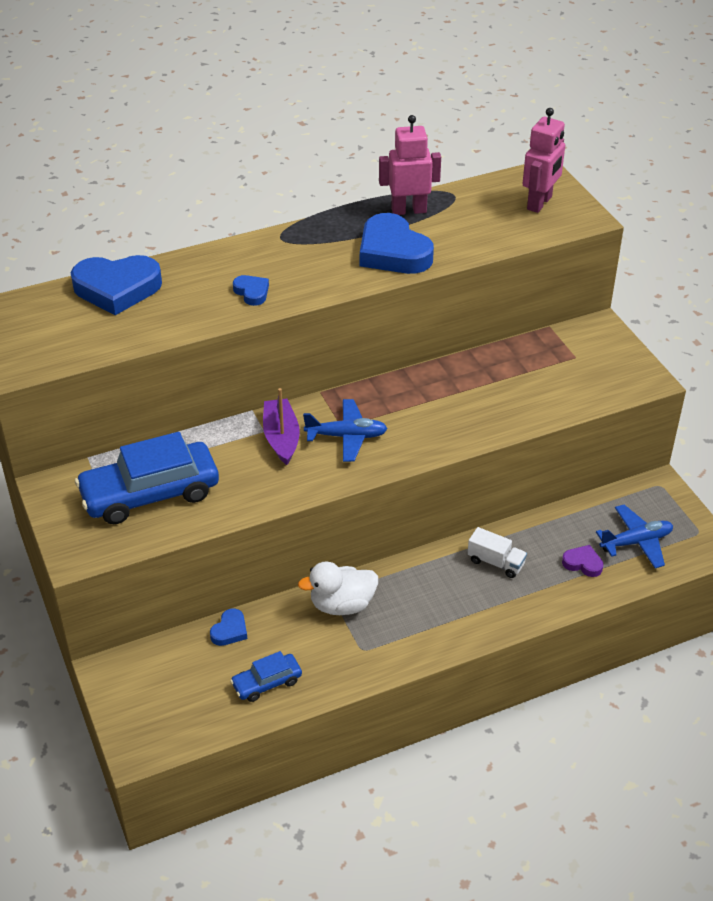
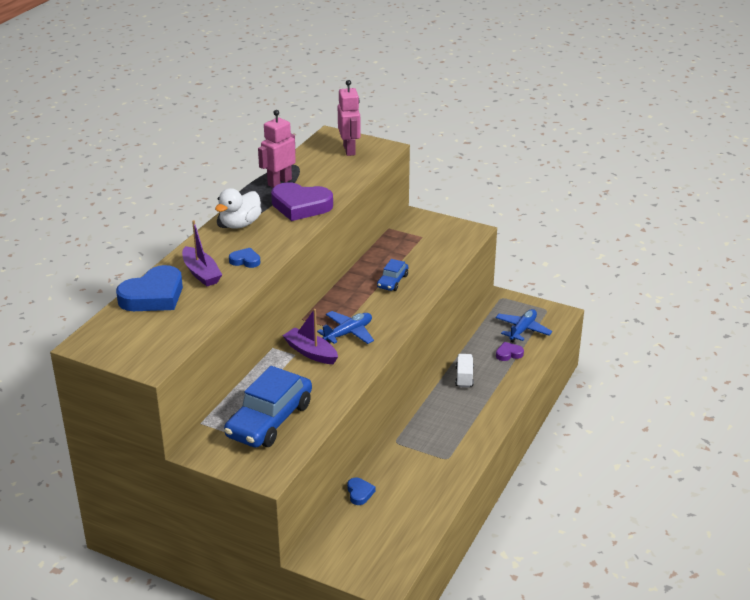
camera: 40 degrees left, 10 degrees down
(192, 285) = (201, 273): none -> purple boat
(267, 682) = (415, 505): blue car -> blue car (392, 281)
(342, 605) = (407, 443): white duck -> white duck (240, 224)
(393, 252) = (301, 206): blue heart -> purple heart
(496, 562) = (464, 377): white truck -> white truck turned 75 degrees counterclockwise

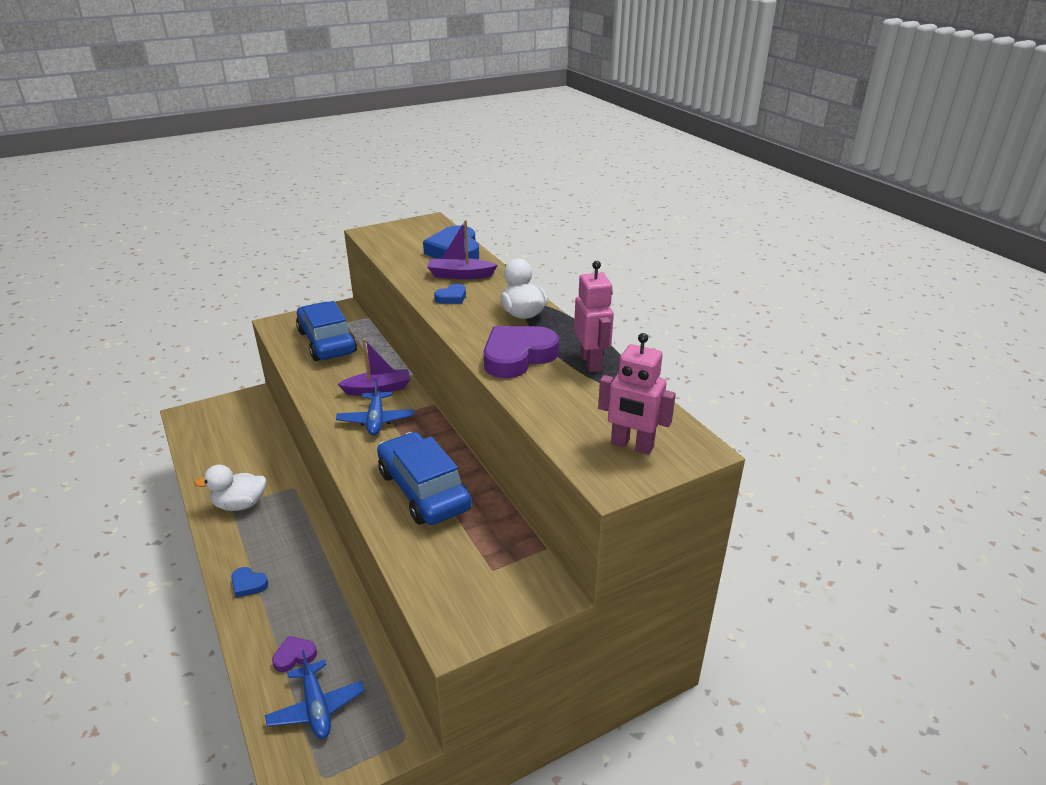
camera: 125 degrees right, 0 degrees up
(359, 493) = (271, 441): blue heart -> blue heart (248, 584)
(392, 281) = (424, 490): blue car -> blue car, size x2.01
(440, 456) = (240, 504): none -> white duck
(464, 377) = (309, 587): white truck -> none
(508, 354) = (294, 656): purple heart -> purple heart turned 135 degrees counterclockwise

